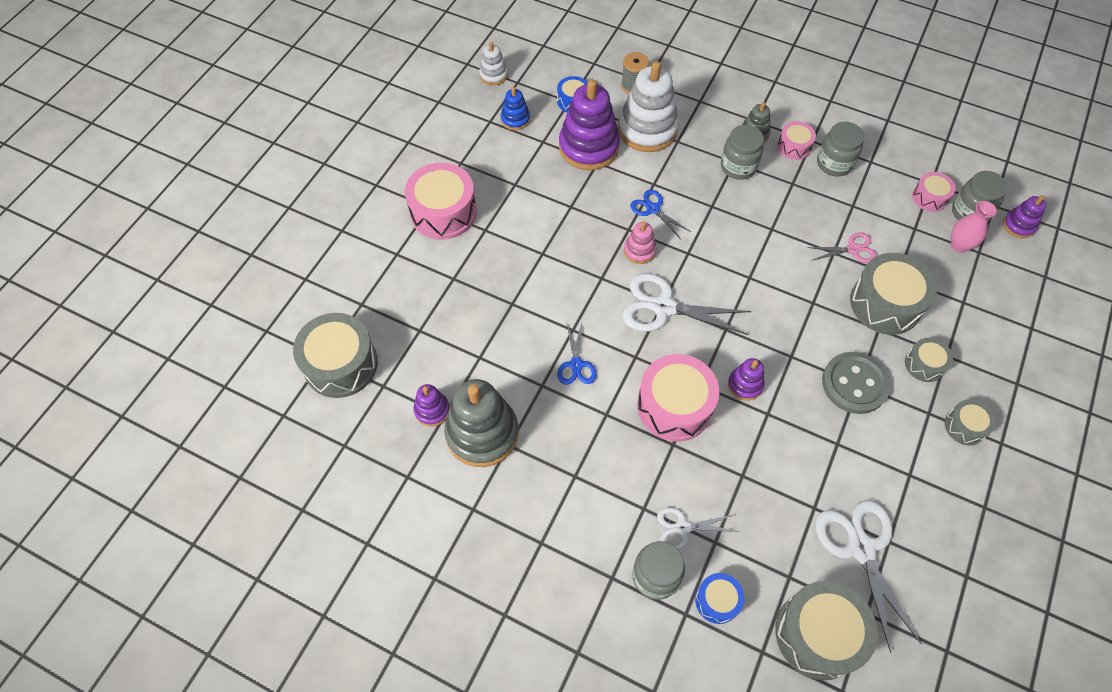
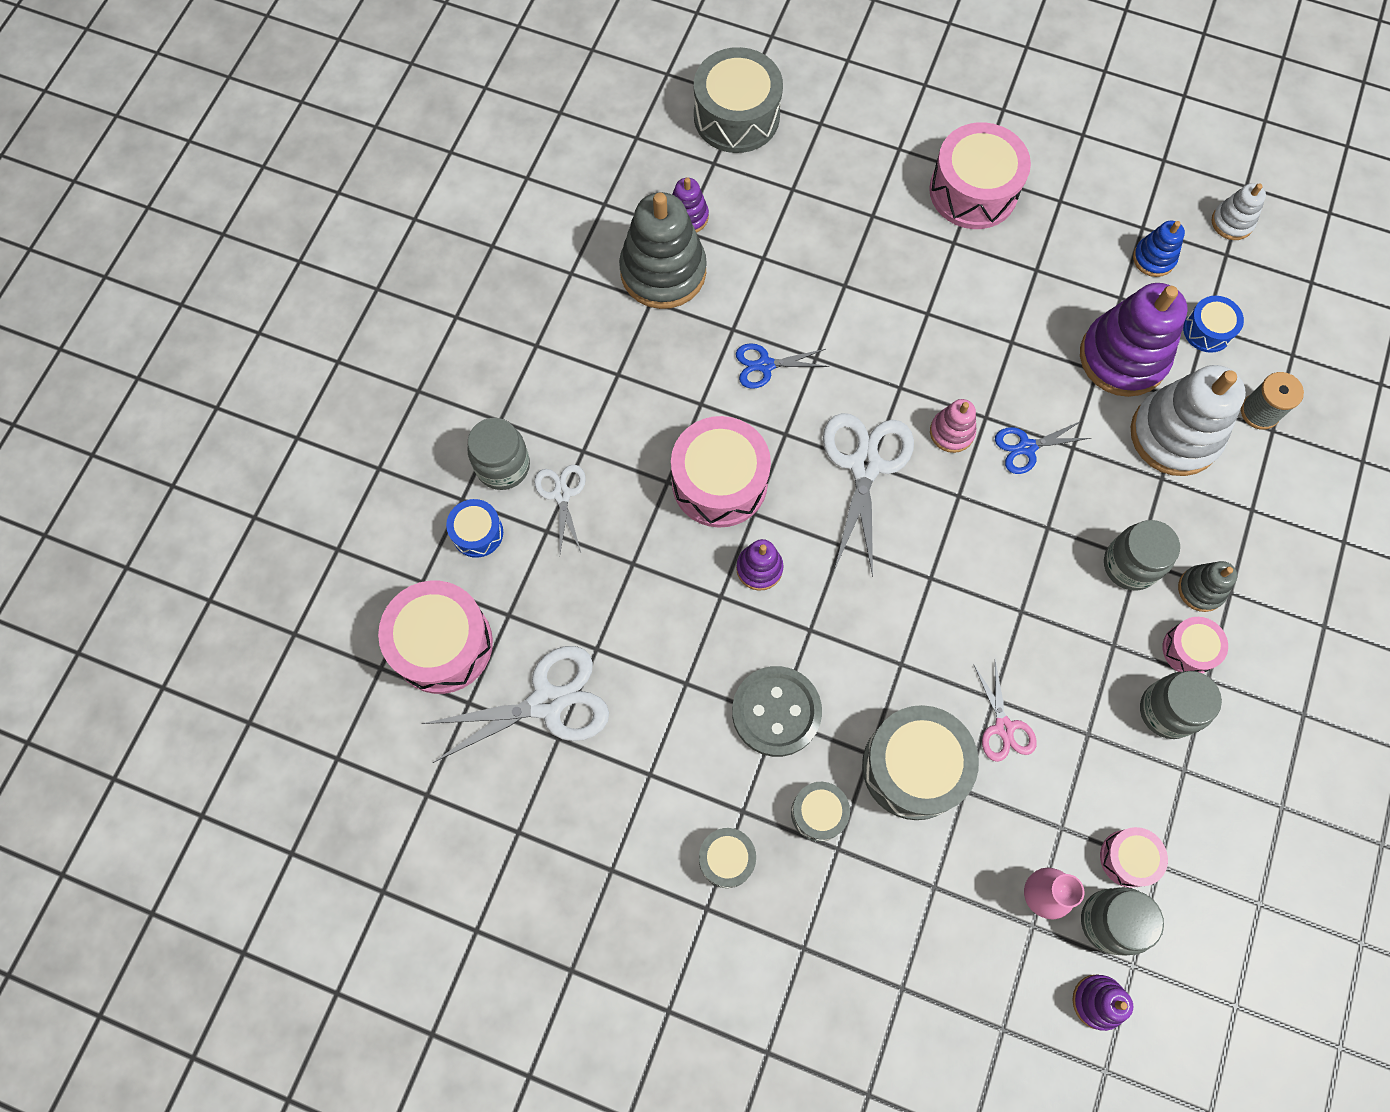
camera: 85 degrees right, 10 degrees up
(653, 209) = (1027, 447): blue scissors -> blue scissors turned 150 degrees counterclockwise
(818, 634) = (442, 644): grey drum -> pink drum

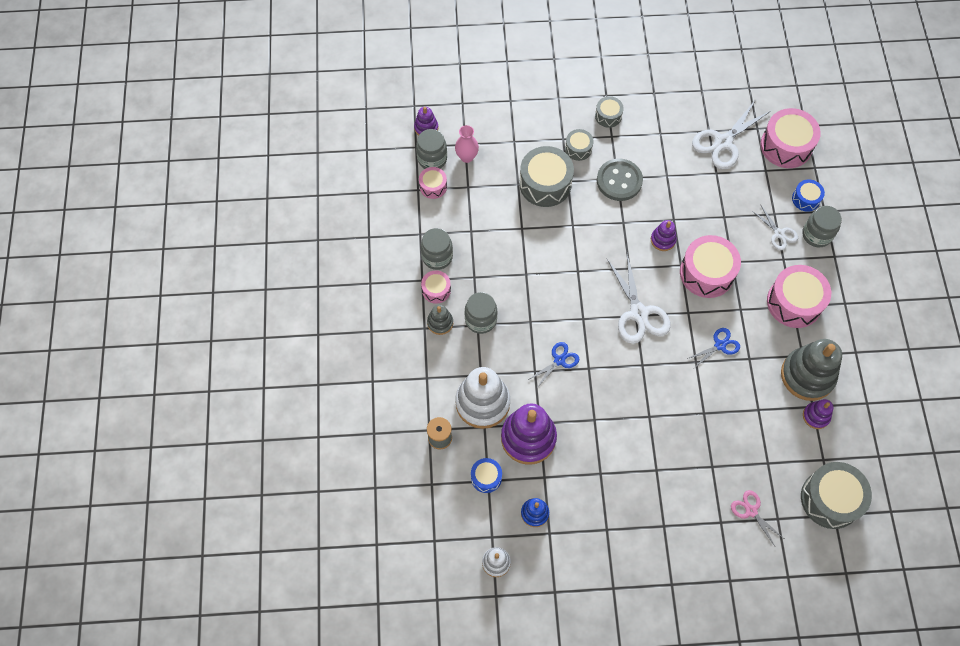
camera: 155 degrees right, 5 degrees down
(951, 432) = (602, 351): pink stacking toy -> none
(973, 191) = (662, 512): pink drum -> pink drum (794, 302)
(1003, 727) = (511, 217): pink scissors -> pink scissors (751, 511)

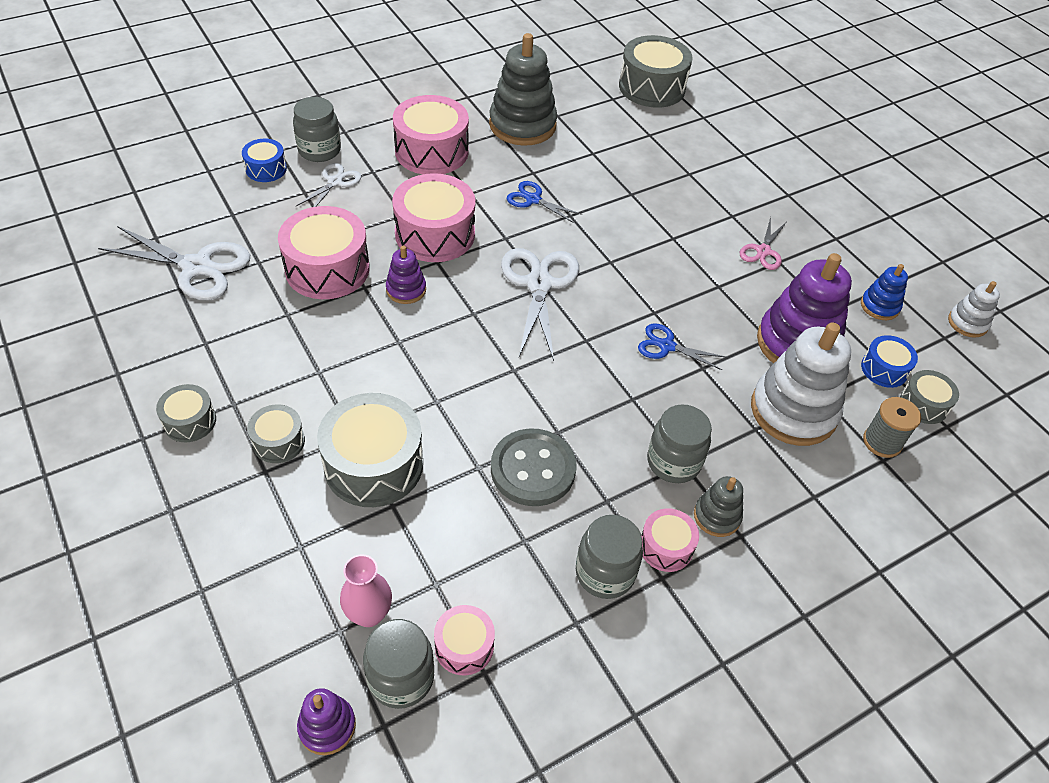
camera: 120 degrees left, 15 degrees down
(451, 481) = (923, 404): none -> grey drum
(619, 181) = (322, 368): grey button -> grey button (533, 469)
(638, 313) = (539, 284): white scissors -> white scissors turned 45 degrees counterclockwise
(751, 511) = (712, 136): pink scissors -> pink scissors (763, 251)
(786, 146) = (179, 203): pink drum -> pink drum (327, 269)
(816, 416) = (567, 111): purple stacking toy -> none

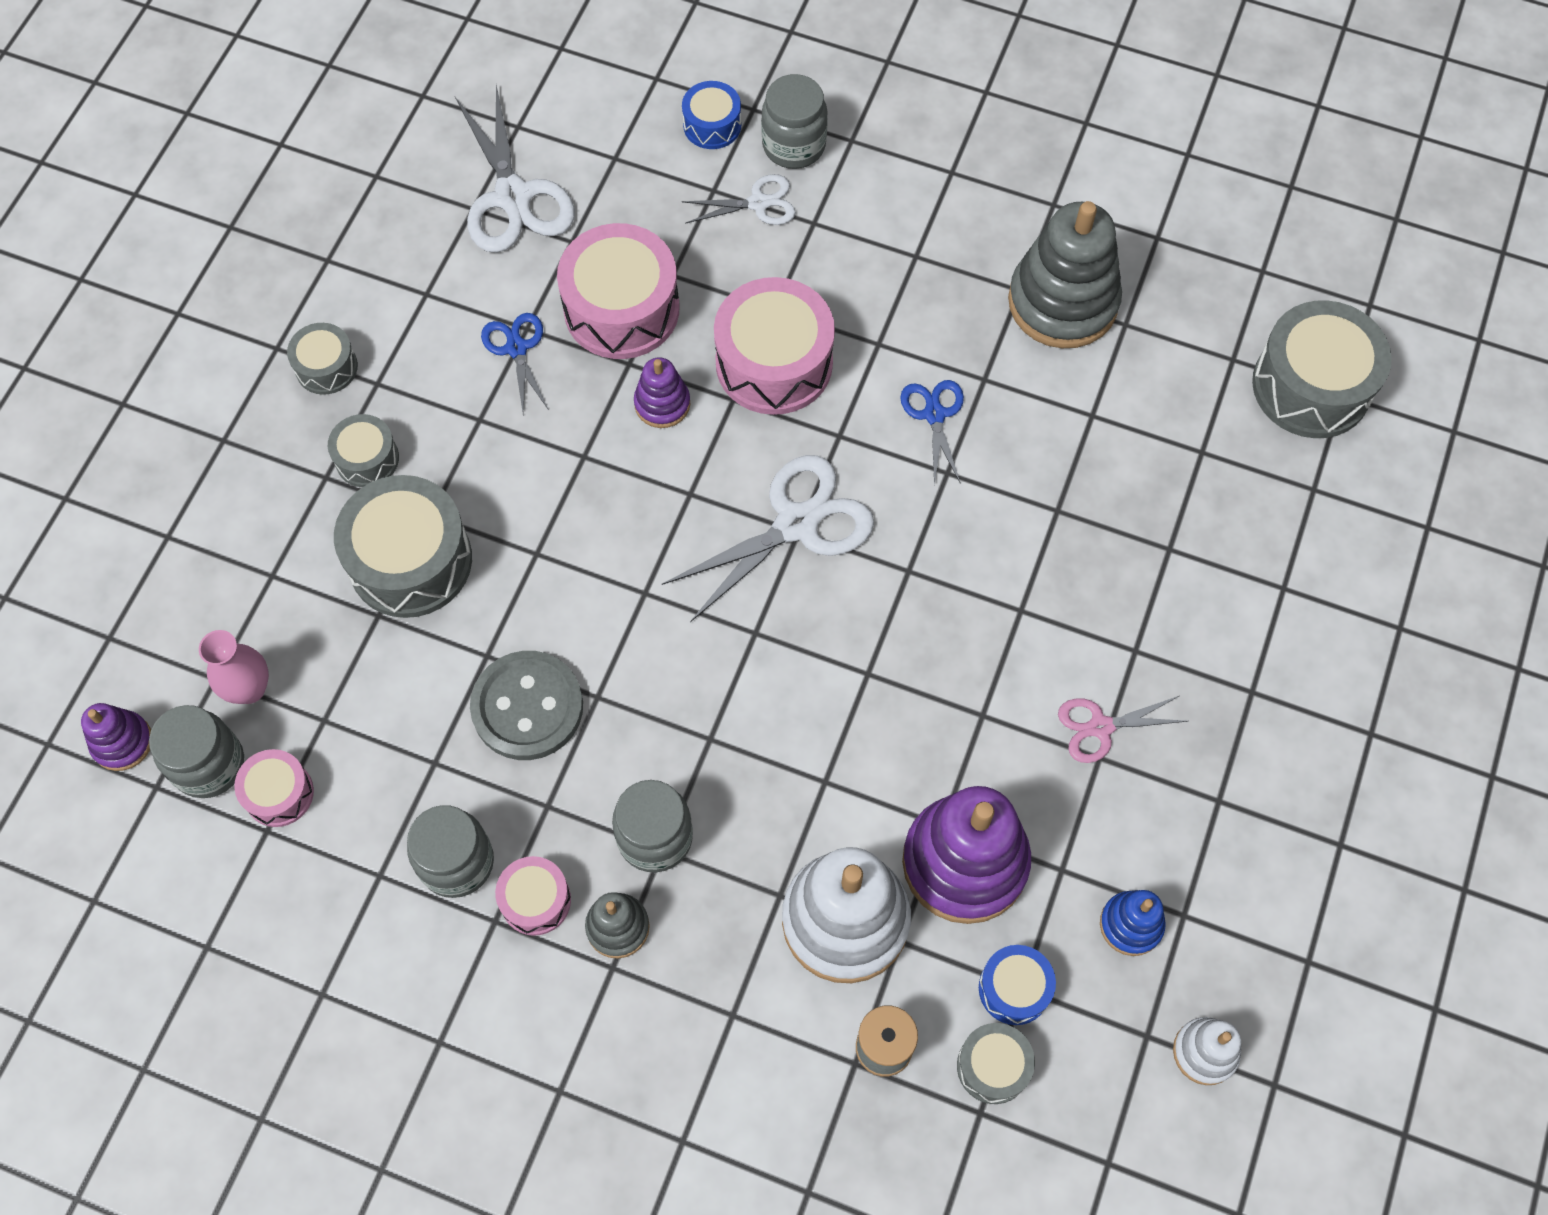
camera: 55 degrees right, 15 degrees up
(431, 151) = (909, 250): pink drum -> none
(667, 346) = (824, 721): blue scissors -> blue scissors (516, 348)

